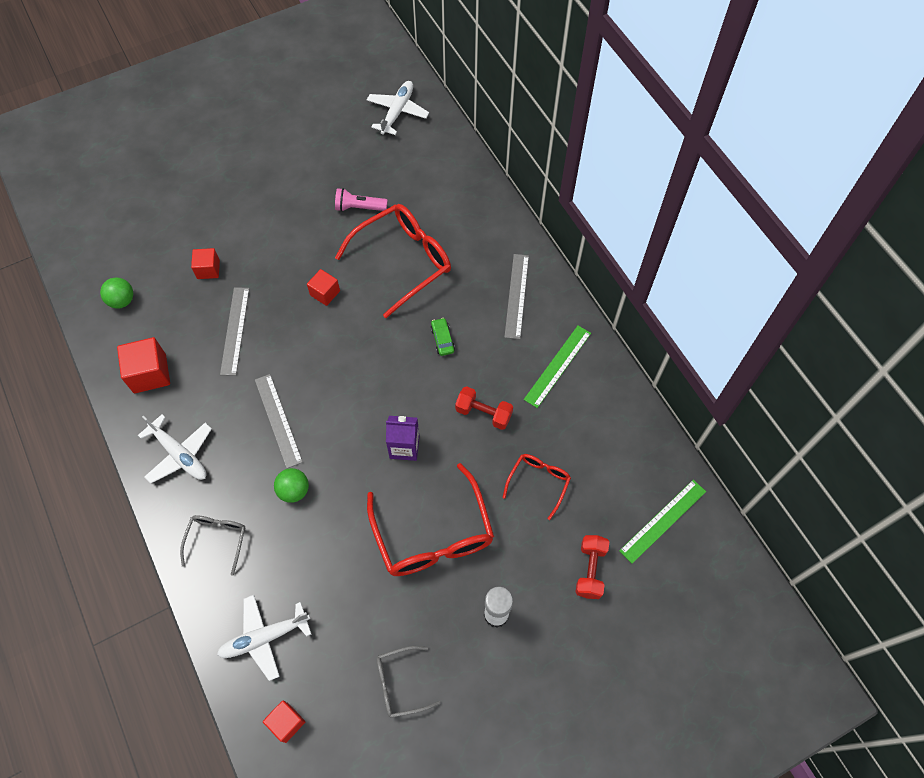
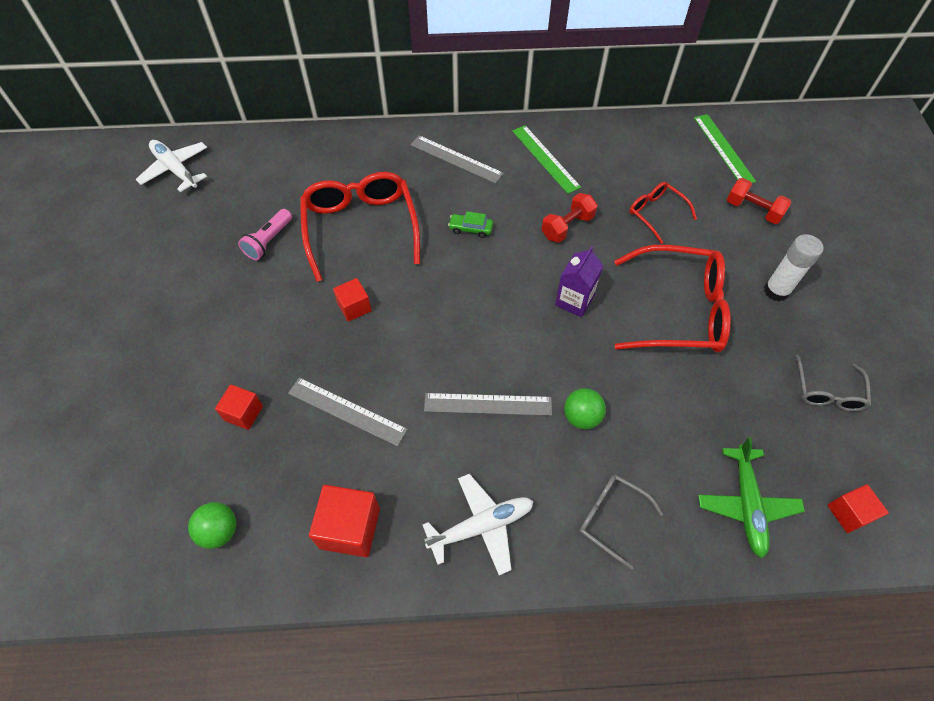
camera: 65 degrees left, 5 degrees down
(265, 637) = (746, 504): white plane -> green plane

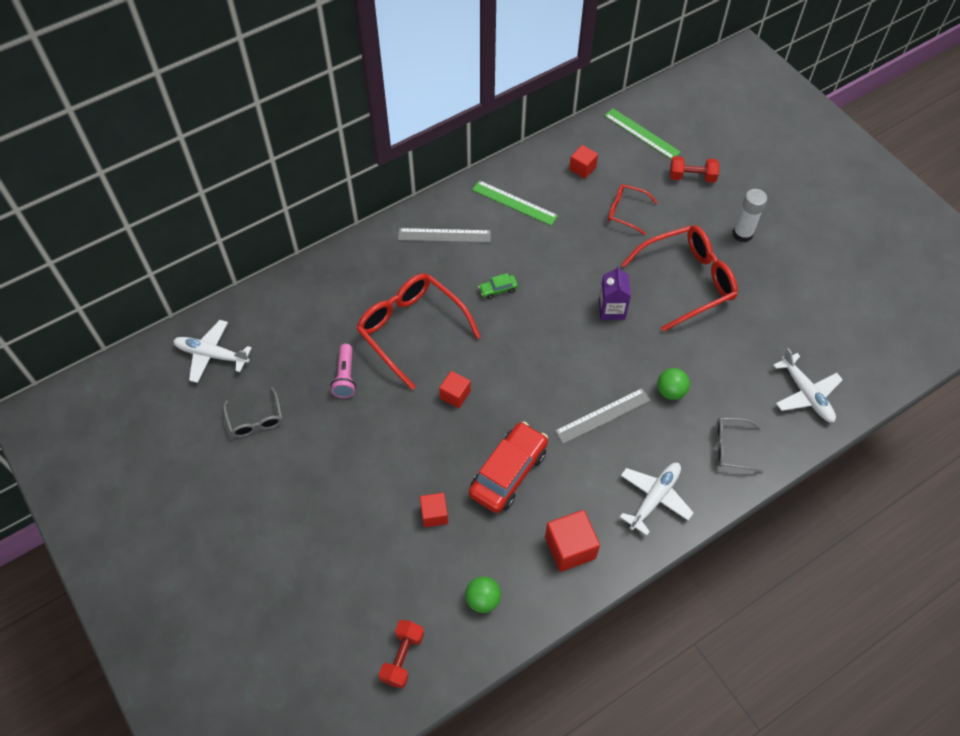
camera: 30 degrees left, 0 degrees up
(347, 411) = (508, 473): grey ruler -> red car
(567, 227) = (569, 253): red dumbbell -> red dumbbell (402, 657)
(746, 504) = (806, 393): green plane -> white plane
(827, 392) = (813, 292): grey glasses -> grey glasses (255, 419)
(849, 513) = (867, 367): red cube -> red cube (582, 168)

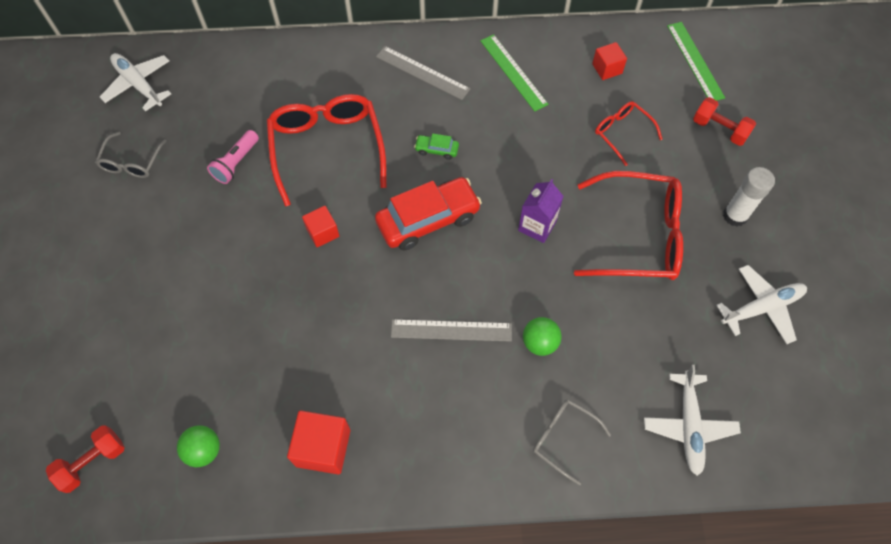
camera: 30 degrees right, 5 degrees up
(434, 514) = (220, 339): red cube -> none
(508, 473) = (317, 337): red car -> red car (428, 220)
(654, 498) = (443, 446): white plane -> white plane (761, 308)

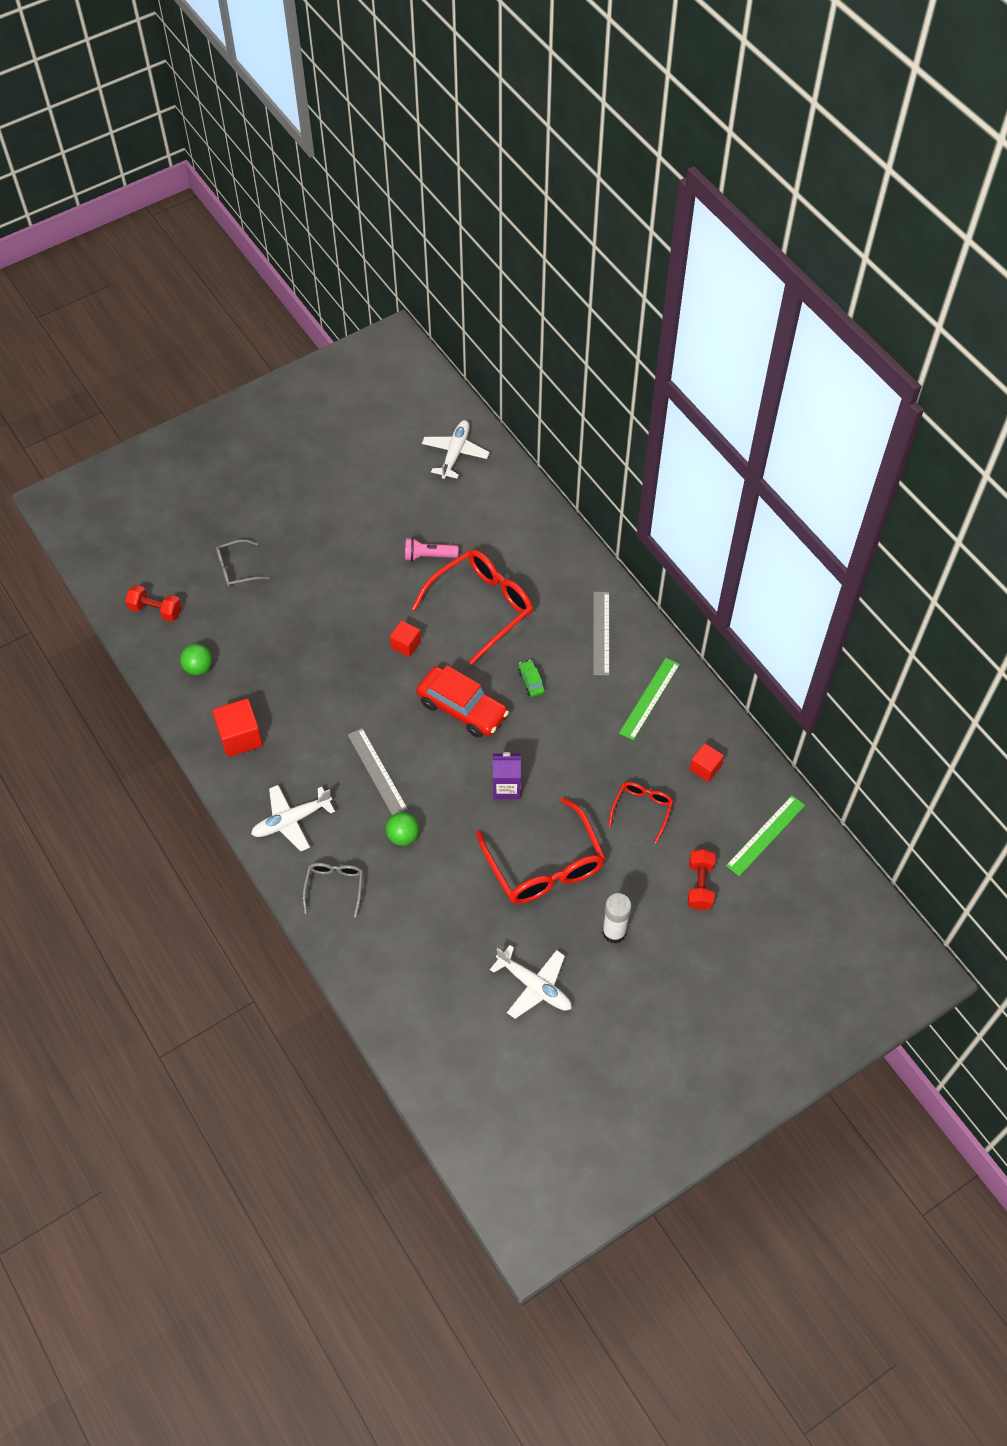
camera: 60 degrees right, 5 degrees down
(132, 162) = (386, 492): grey glasses -> grey glasses (237, 569)
(688, 425) = (395, 970): white plane -> white plane (292, 820)

